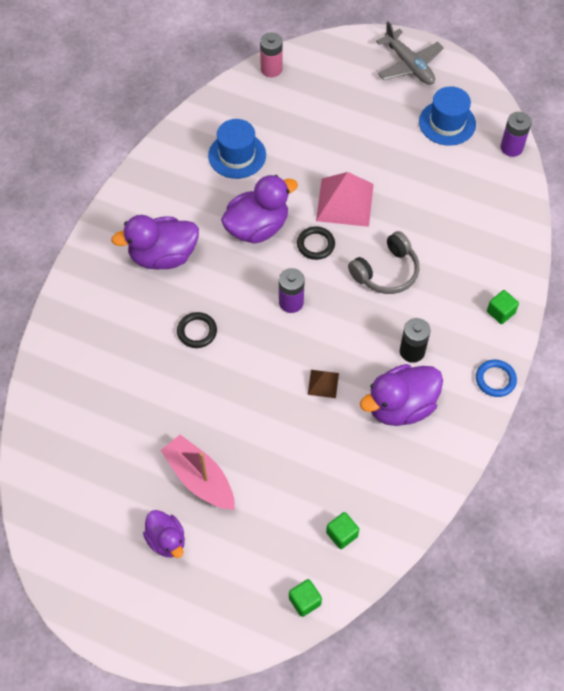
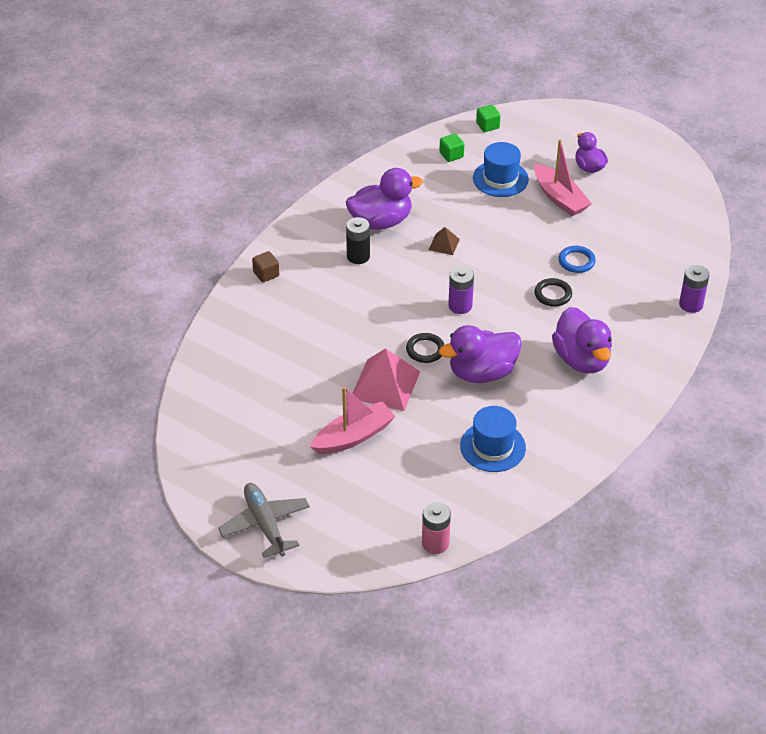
camera: 170 degrees left, 15 degrees down
(163, 256) = (581, 359): purple duck -> purple duck turned 75 degrees clockwise
(360, 148) = (353, 436): none -> pink boat
(386, 272) = (362, 318): grey headphones -> none
(447, 123) = (246, 450): blue hat -> blue hat (500, 179)
(495, 379) = (292, 229): blue ring -> blue ring (576, 261)
(500, 312) = (266, 274): green cube -> brown cube
(511, 148) = (187, 414): purple battery -> purple battery (691, 304)

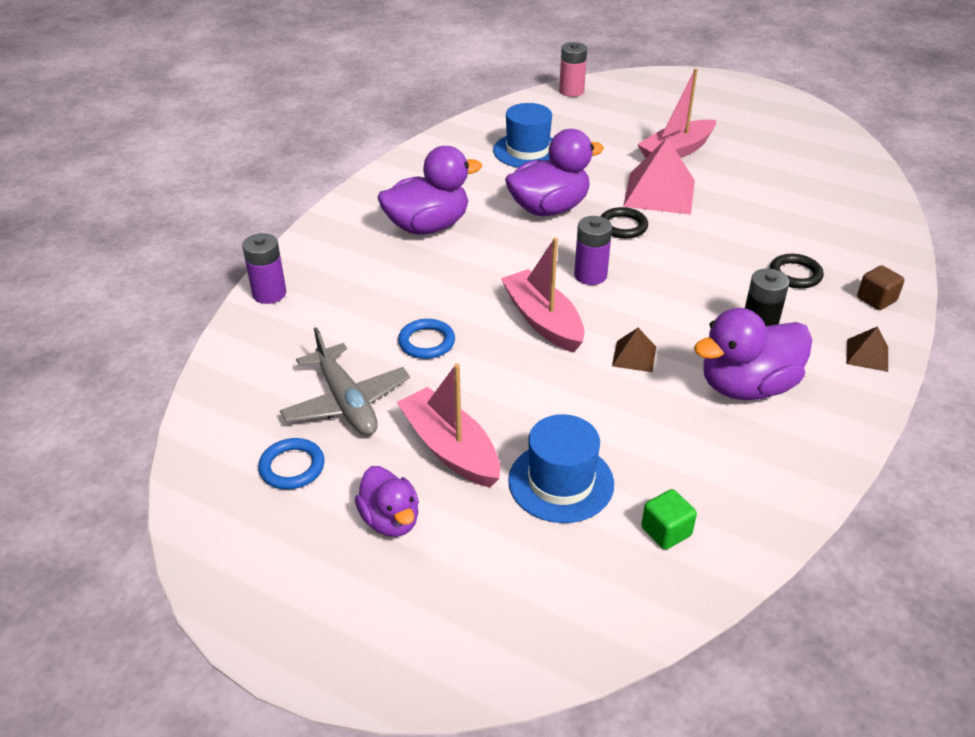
camera: 175 degrees right, 5 degrees down
(265, 524) = (730, 95): grey plane -> grey plane (346, 402)
(297, 236) = (867, 355): none -> brown pyramid
(487, 126) = (606, 618): green cube -> none
(499, 272) = (543, 321): none -> pink boat
(553, 294) = (463, 296): black ring -> black ring (795, 274)
(581, 359) = (428, 226): purple duck -> purple duck turned 90 degrees clockwise
(645, 194) = (292, 467): none -> blue ring

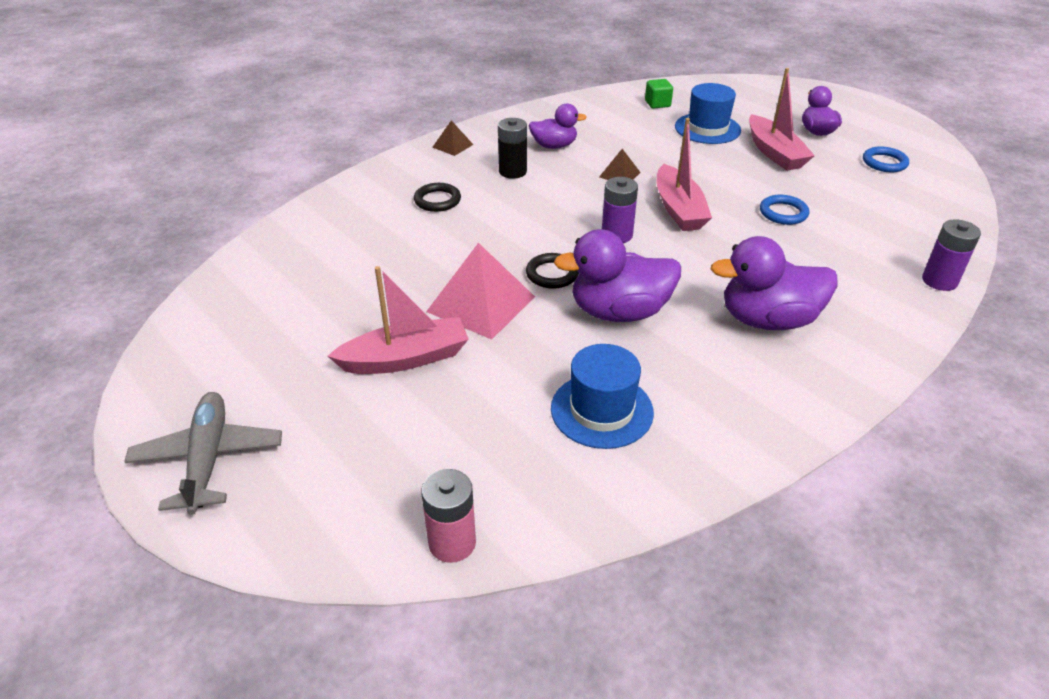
camera: 160 degrees left, 0 degrees up
(346, 402) = (850, 188): grey plane -> grey plane (208, 458)
(747, 386) = (554, 146): purple duck -> purple duck, size x0.61
(876, 299) = (398, 172): brown cube -> none

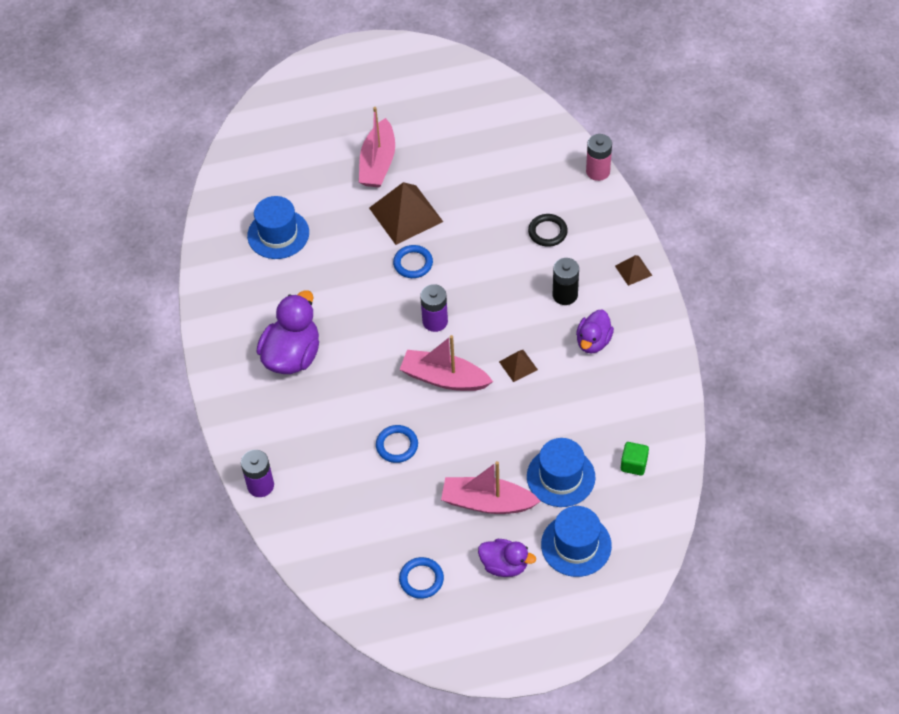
camera: 120 degrees right, 15 degrees up
(208, 458) = (354, 69): grey plane -> none
(452, 542) = (240, 144): pink battery -> pink battery (598, 171)
(481, 304) = (406, 214): pink pyramid -> brown pyramid
(552, 274) = (413, 263): black ring -> blue ring
(619, 312) = (351, 281): purple duck -> none
(757, 109) = (576, 545): none -> blue hat

